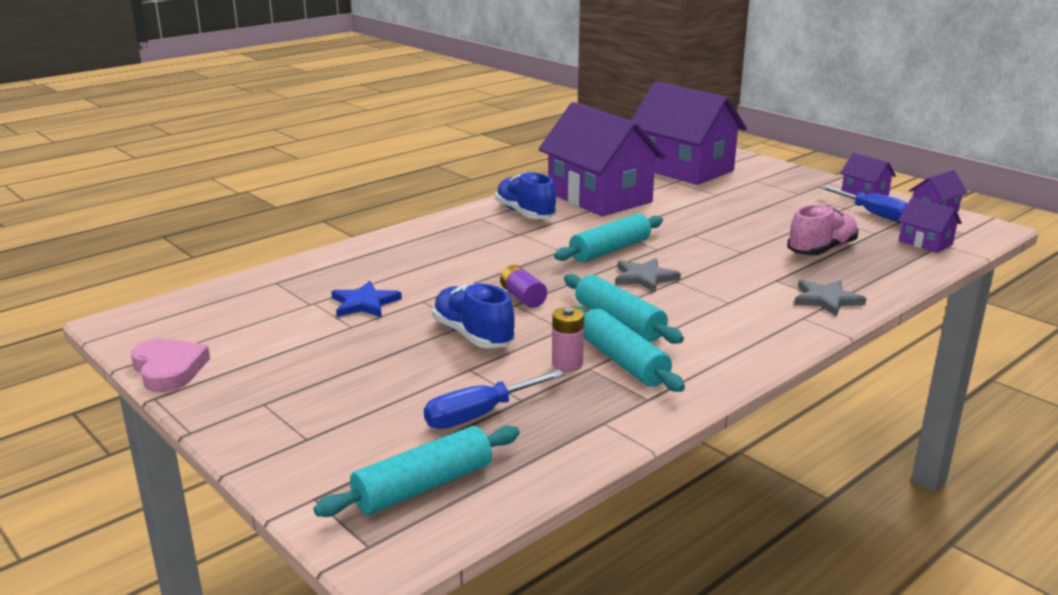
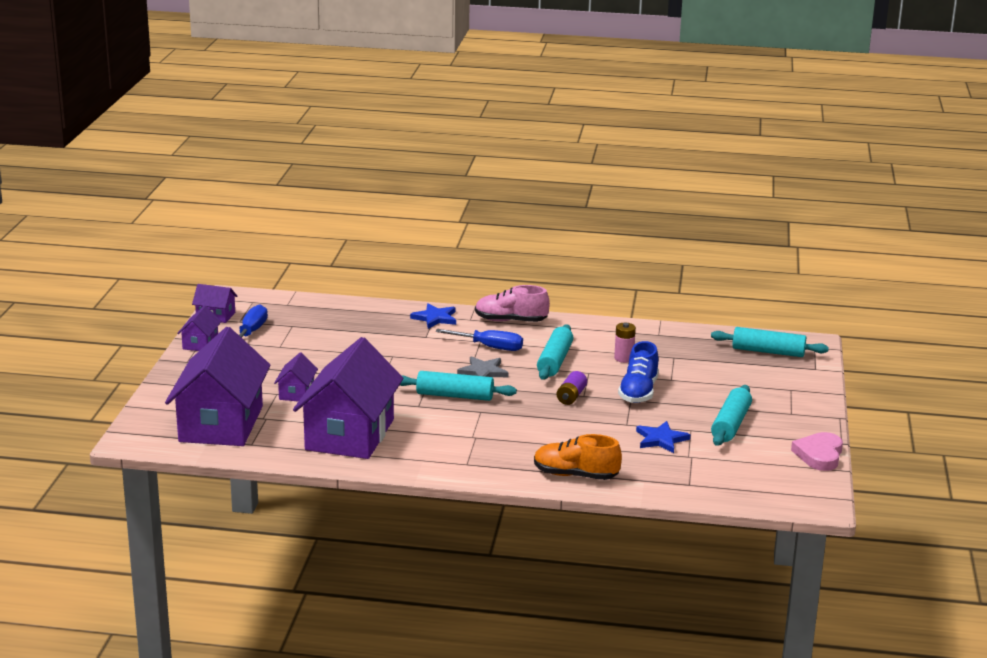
camera: 130 degrees left, 0 degrees up
(385, 246) = (575, 475): none -> orange shoe
(480, 414) = (702, 361): blue screwdriver -> blue screwdriver (489, 347)
(525, 213) = (431, 450): blue shoe -> none
(623, 361) = (597, 347): turquoise rolling pin -> turquoise rolling pin (731, 425)
(821, 250) = (352, 334): pink shoe -> pink shoe (510, 321)
(826, 300) = (435, 318): grey star -> blue star
(925, 243) = (292, 309): purple house -> purple house (296, 393)

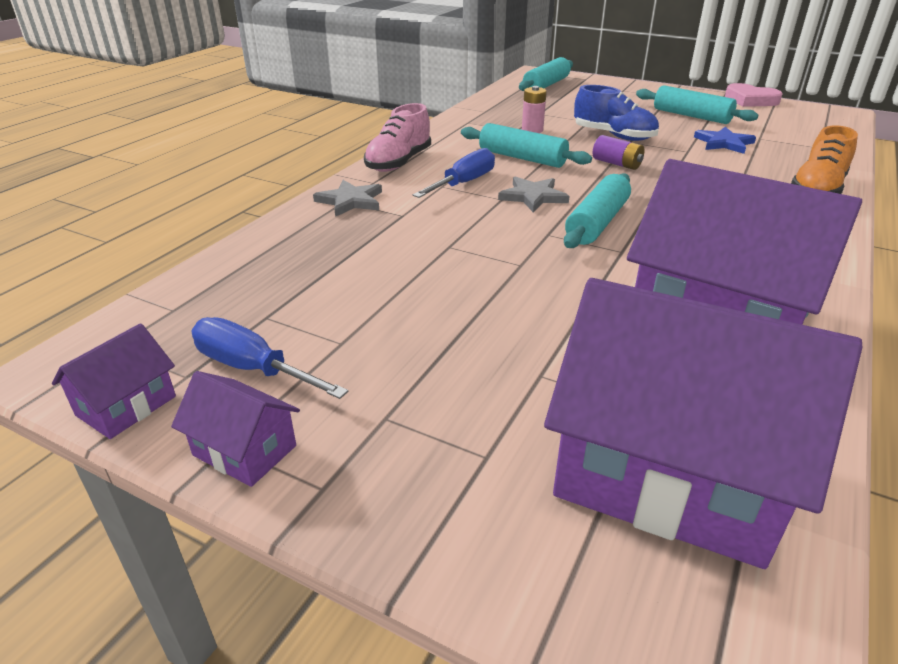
camera: 70 degrees left, 10 degrees up
(296, 393) = (546, 351): purple house -> none
(435, 318) = (350, 201): blue star -> grey star

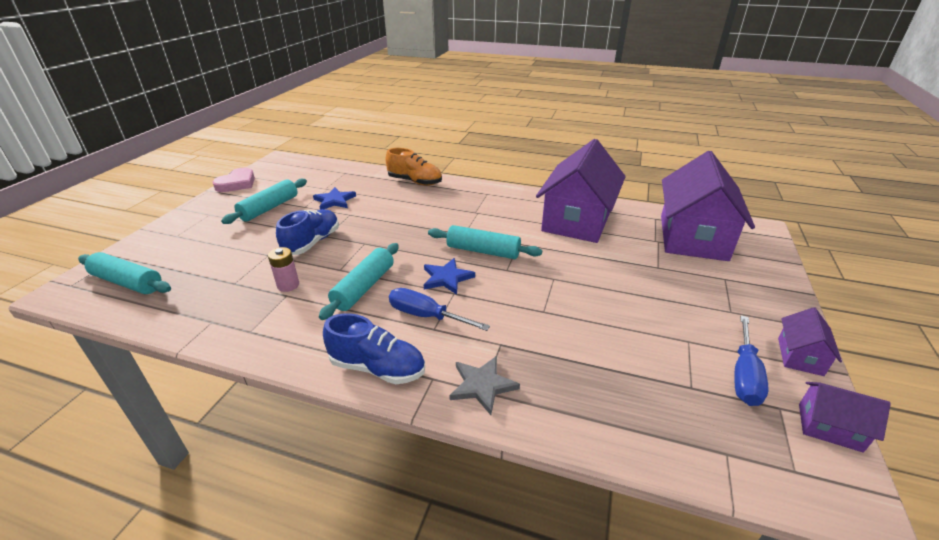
camera: 100 degrees left, 0 degrees up
(399, 163) = (377, 368): pink shoe -> blue shoe
(533, 196) = (447, 278): grey star -> blue star
(616, 164) = (376, 242): purple battery -> none

